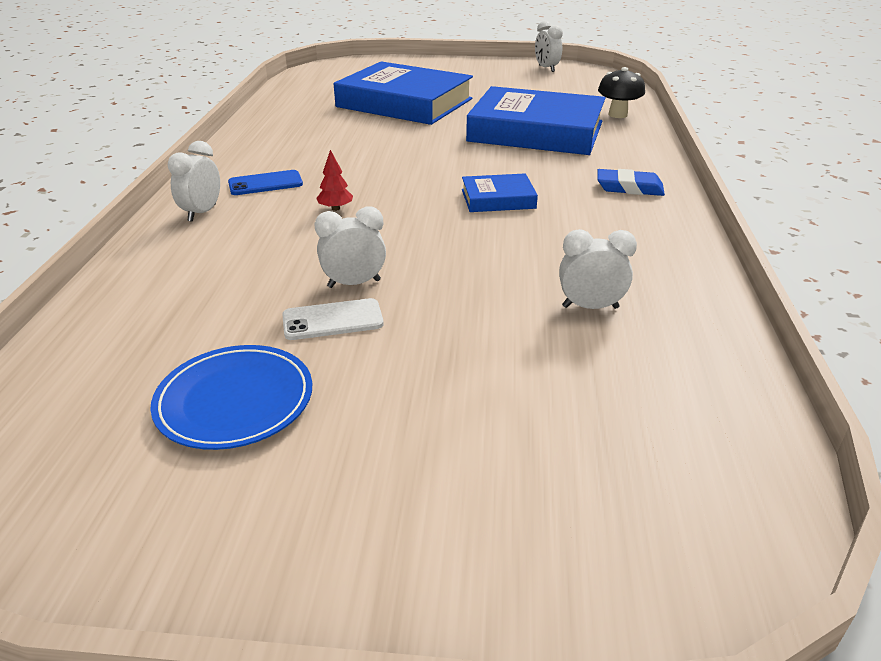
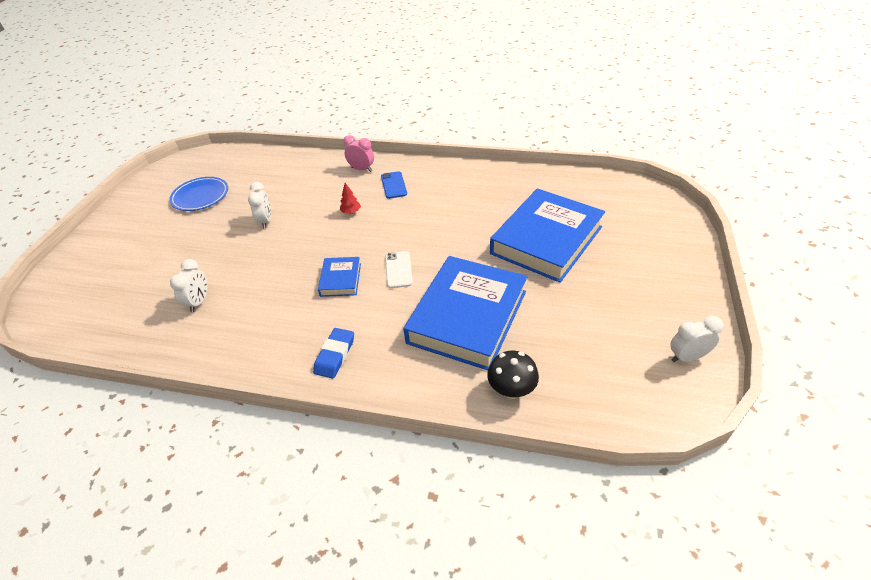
camera: 100 degrees right, 10 degrees up
(202, 213) = (361, 169): white clock -> pink clock
(332, 320) = (238, 216): white phone -> white phone (398, 269)

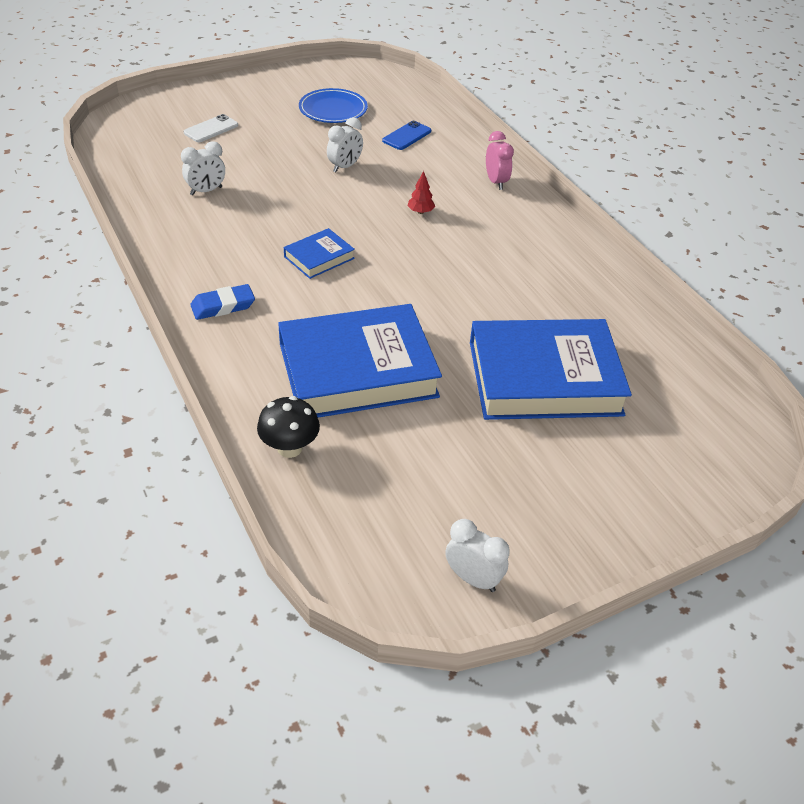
camera: 45 degrees right, 0 degrees up
(393, 185) = (498, 217): blue phone -> blue phone (407, 136)
(398, 269) = (373, 288): white phone -> white phone (211, 129)

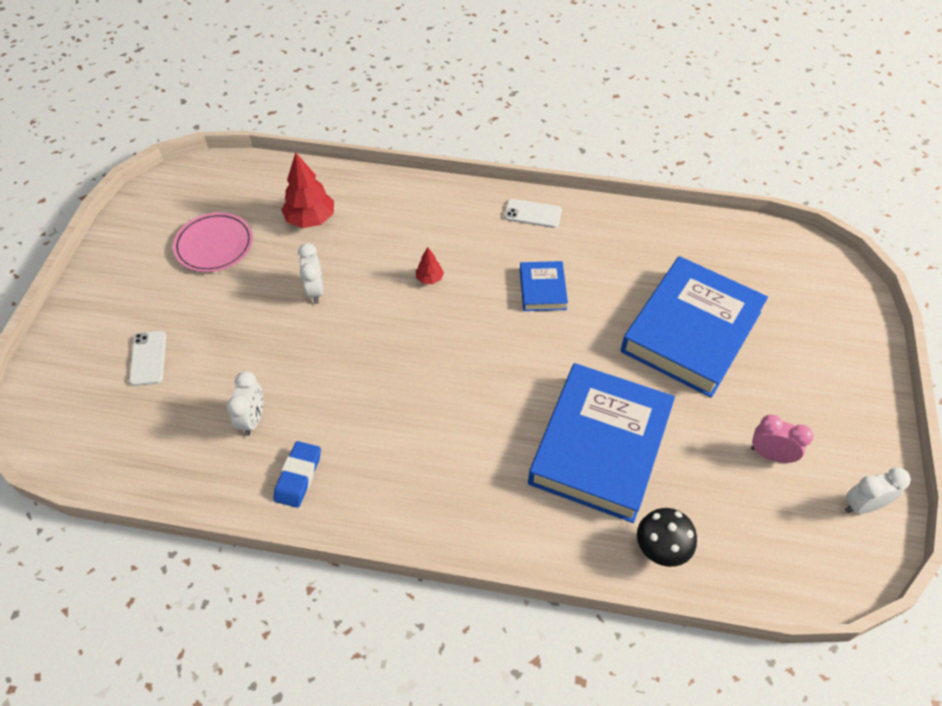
camera: 50 degrees left, 10 degrees up
(223, 306) = (443, 500): blue eraser -> blue eraser (298, 476)
(319, 257) = (432, 388): blue book -> blue book (542, 289)
(333, 109) = (214, 245): blue plate -> pink plate
(407, 136) = (311, 219): blue phone -> red tree
(496, 182) = (433, 204): pink clock -> pink clock (770, 455)
(555, 234) = (533, 214): none -> white phone

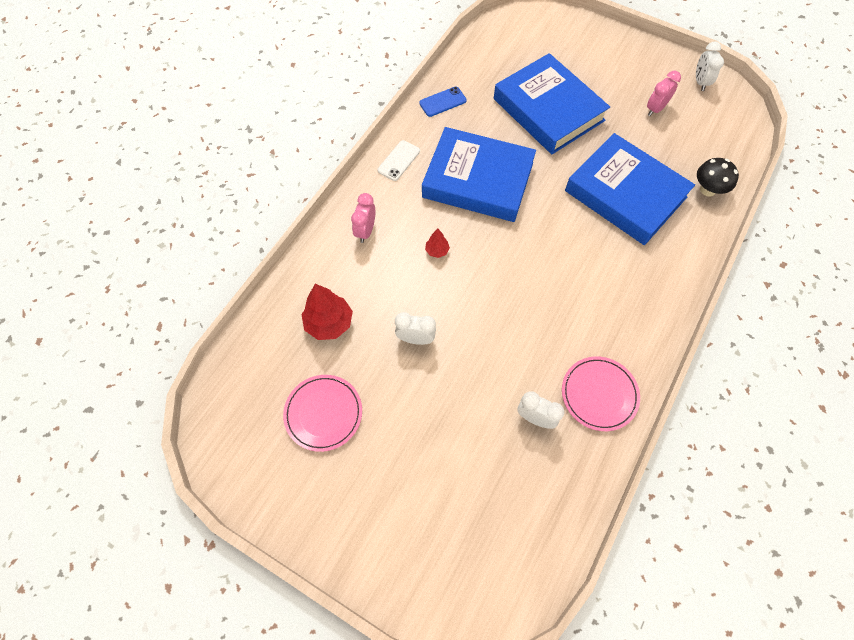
camera: 70 degrees left, 10 degrees up
(148, 358) = (440, 497): white phone -> none
(298, 476) = (599, 394): blue eraser -> pink plate
(428, 214) = (365, 231): none -> pink clock
(542, 289) = (478, 180): blue book -> blue book, size x2.20
(639, 227) = (442, 102): none -> blue phone

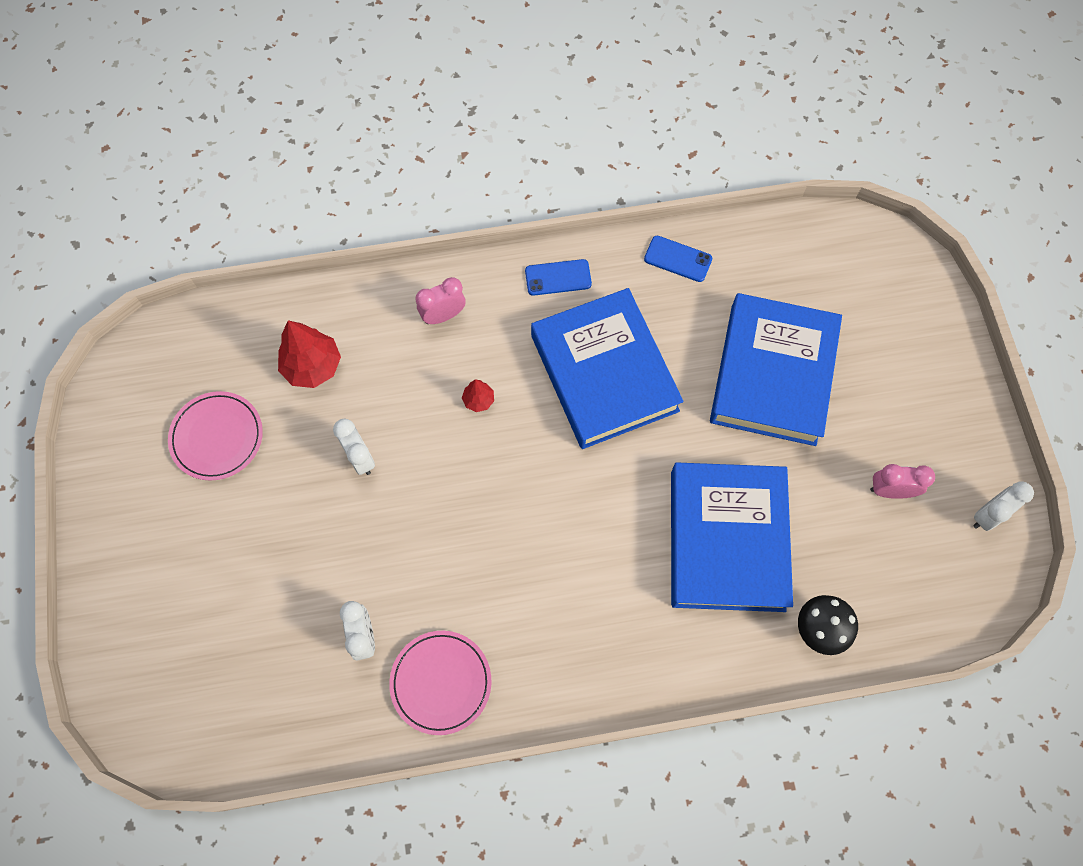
camera: 50 degrees right, 5 degrees up
(399, 161) = (558, 278): white phone -> blue phone

